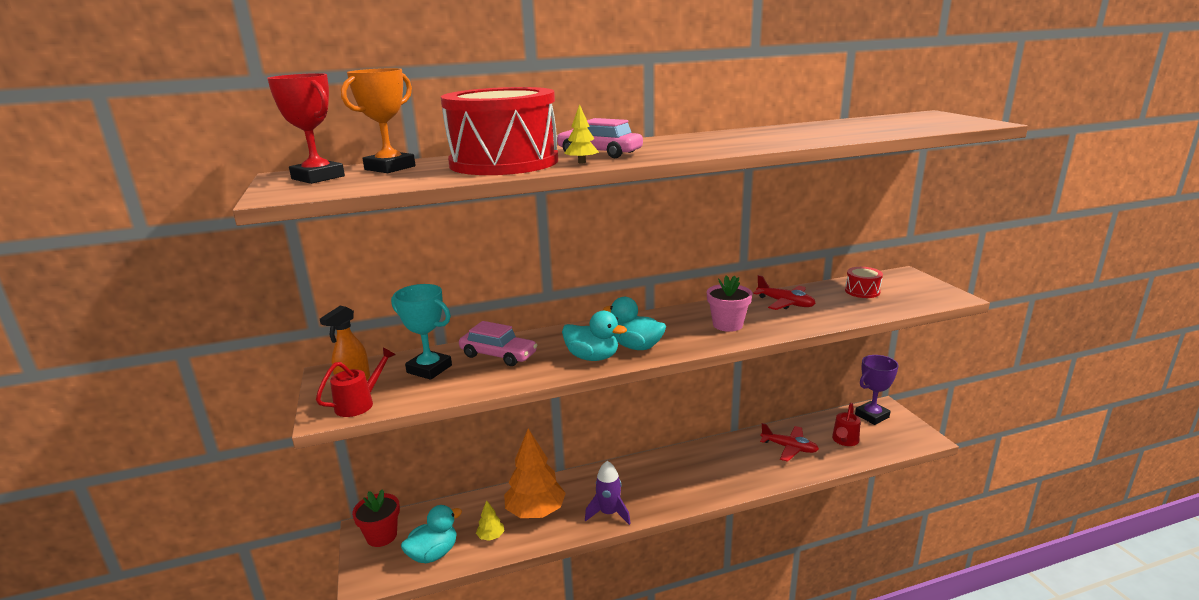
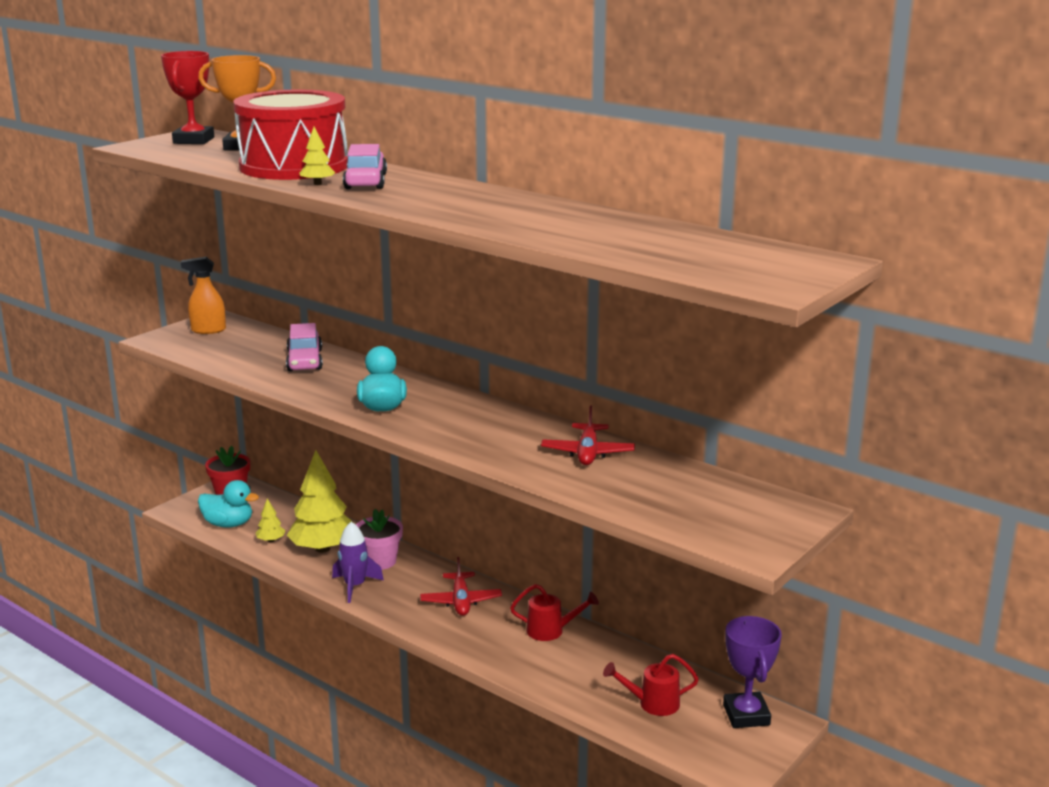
camera: 55 degrees right, 0 degrees up
(359, 403) = (178, 343): red watering can -> red watering can (551, 631)
(429, 369) = (254, 345): turquoise trophy -> none
(535, 512) = (322, 548): orange tree -> yellow tree
(592, 357) = (339, 395): turquoise duck -> none
(727, 325) = (485, 435): pink flower pot -> pink flower pot (380, 561)
(789, 448) = (588, 665): red plane -> red plane (461, 601)
(862, 291) = (692, 490): red drum -> none
(872, 416) = (746, 715): purple trophy -> purple trophy turned 60 degrees clockwise

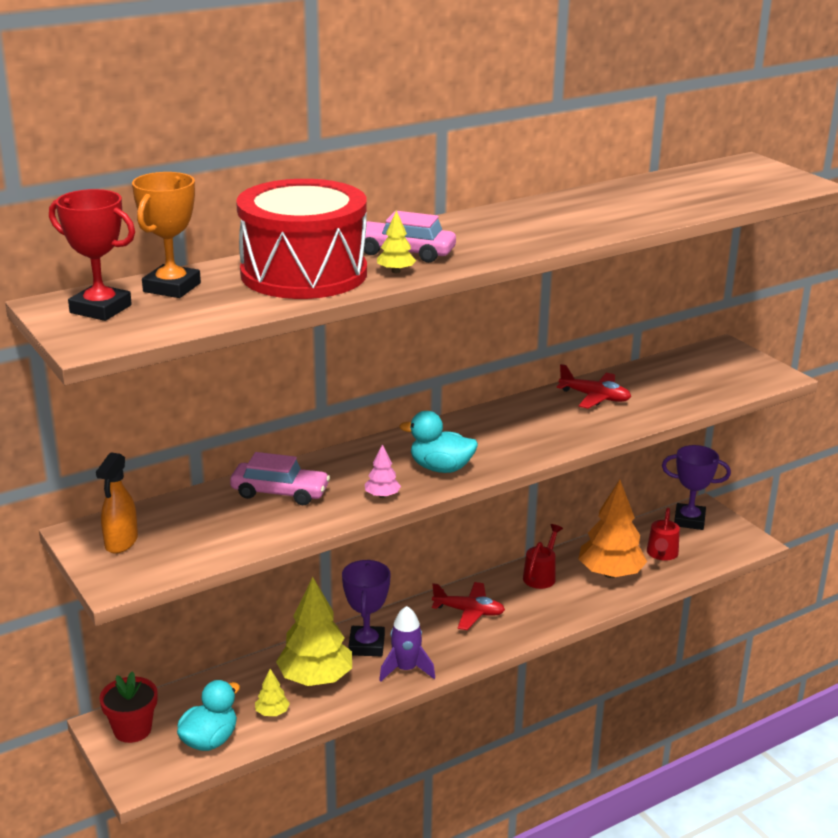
camera: 70 degrees left, 5 degrees up
(320, 394) = (382, 496): none -> pink tree
(380, 561) = (366, 645): pink flower pot -> purple trophy
(586, 673) = (610, 573): none -> orange tree

